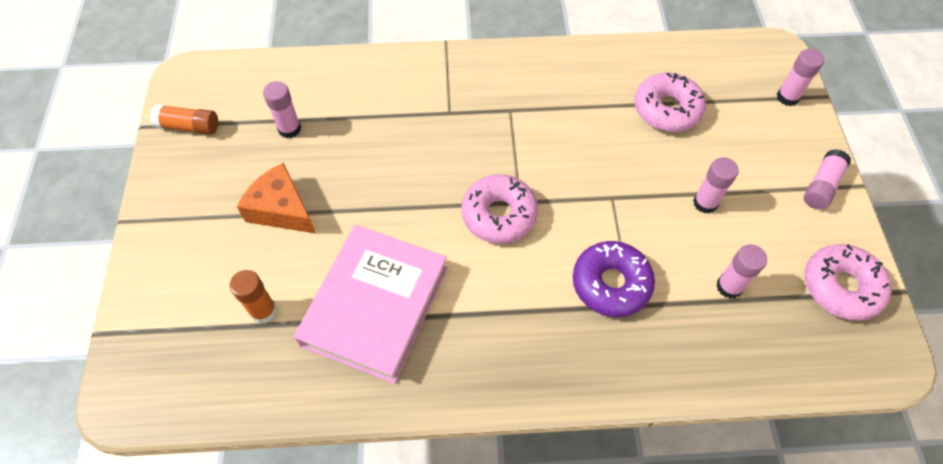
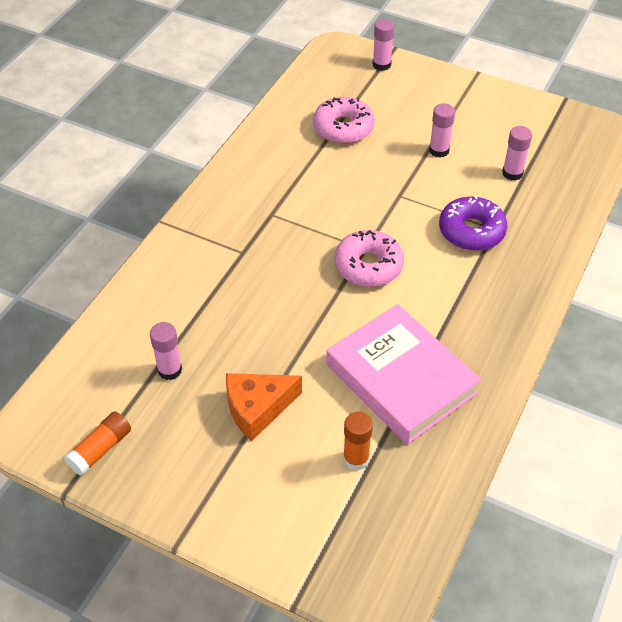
camera: 60 degrees left, 10 degrees down
(821, 186) = (465, 89): pink glue stick -> none
(841, 287) = (545, 123): pink donut -> none

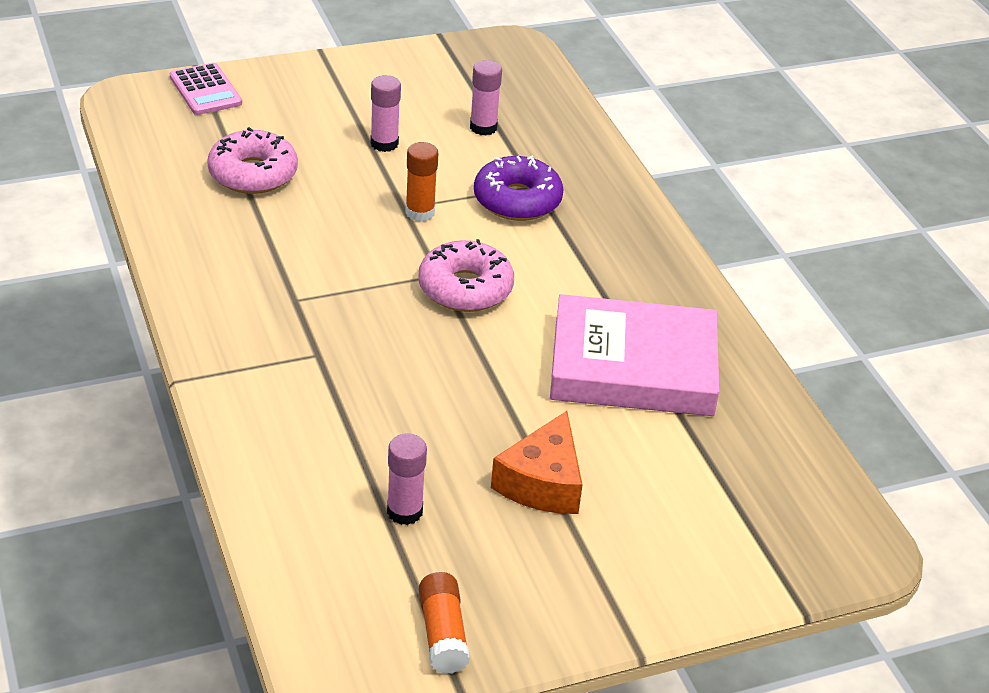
camera: 50 degrees left, 10 degrees down
(356, 459) = (689, 459): orange glue stick -> orange glue stick (420, 212)
(381, 65) = (205, 90): pink glue stick -> pink calculator

